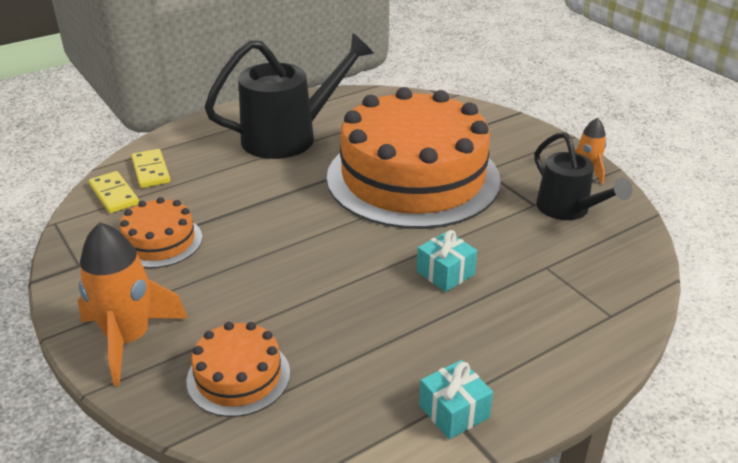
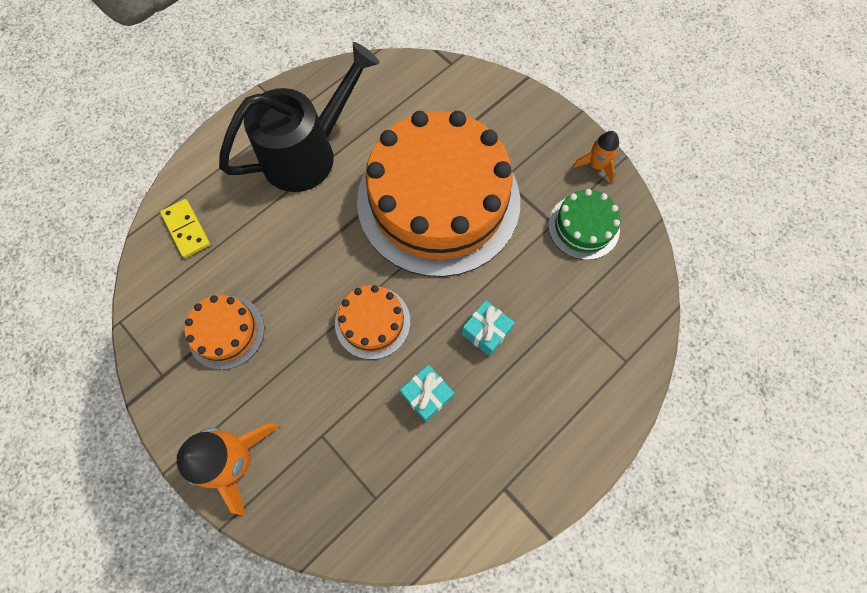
camera: 10 degrees left, 35 degrees up
(114, 194) = (162, 271): yellow domino -> none
(238, 376) = (339, 486): orange cake -> orange cake (372, 322)
(454, 411) = (513, 493): turquoise gift -> turquoise gift (427, 395)
(568, 210) = (583, 227): black watering can -> green cake

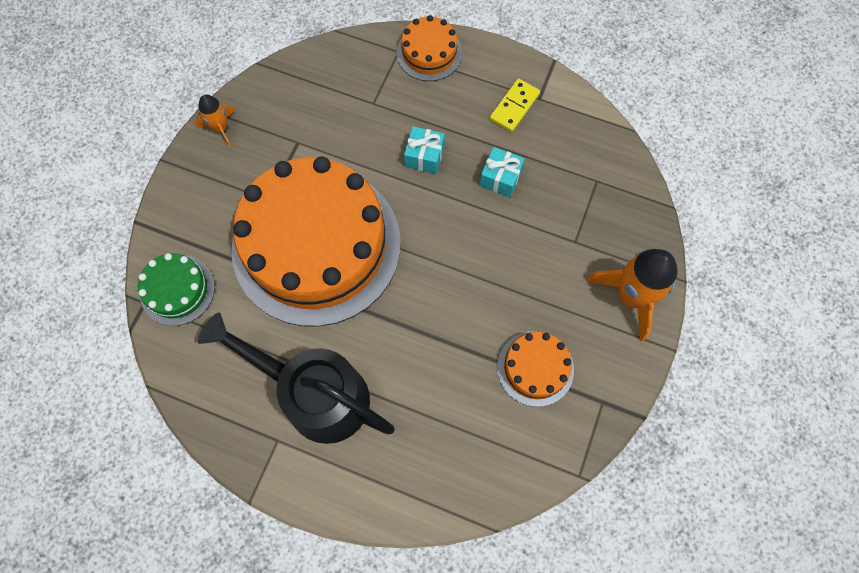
camera: 115 degrees left, 0 degrees up
(186, 229) = (457, 470): yellow domino -> yellow domino (514, 107)
(372, 322) = (461, 247): orange cake -> orange cake (429, 53)
(583, 227) = (290, 117): green cake -> green cake (177, 290)

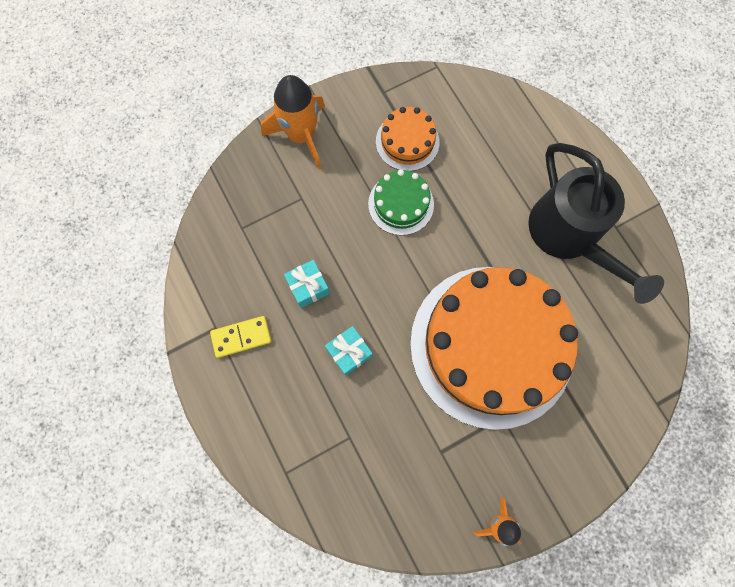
camera: 140 degrees left, 5 degrees up
(177, 290) = (625, 394): green cake -> green cake (401, 204)
(429, 53) = (261, 448): orange cake -> none

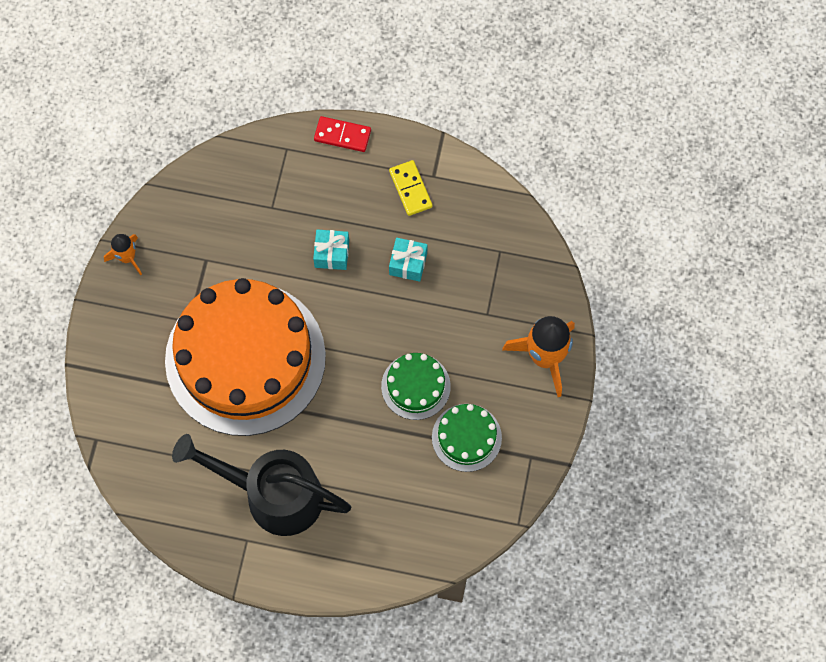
camera: 130 degrees right, 5 degrees down
(235, 435) = (342, 135): none -> red domino
(241, 337) = (410, 189): yellow domino -> yellow domino turned 45 degrees counterclockwise
(407, 142) = (466, 437): orange cake -> green cake

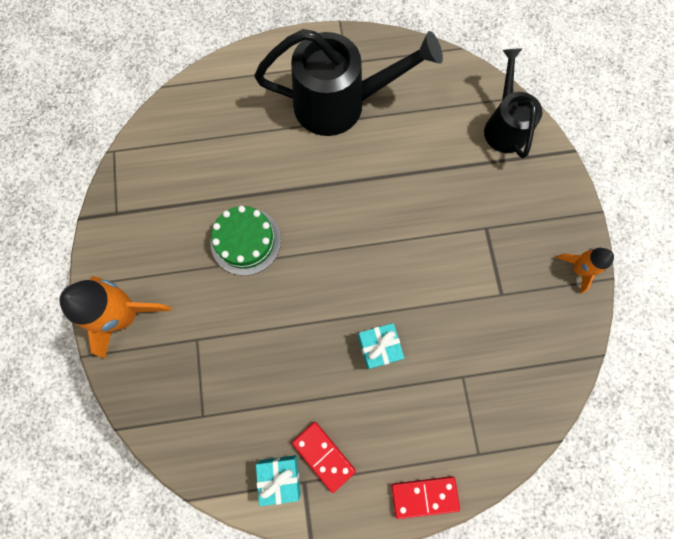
camera: 160 degrees right, 5 degrees up
(121, 413) = (504, 125): none -> black watering can
(245, 358) = (418, 211): orange cake -> none
(408, 263) = (296, 365): turquoise gift -> turquoise gift (280, 477)
(410, 189) = (323, 456): yellow domino -> red domino
(466, 437) = (182, 210): green cake -> none

